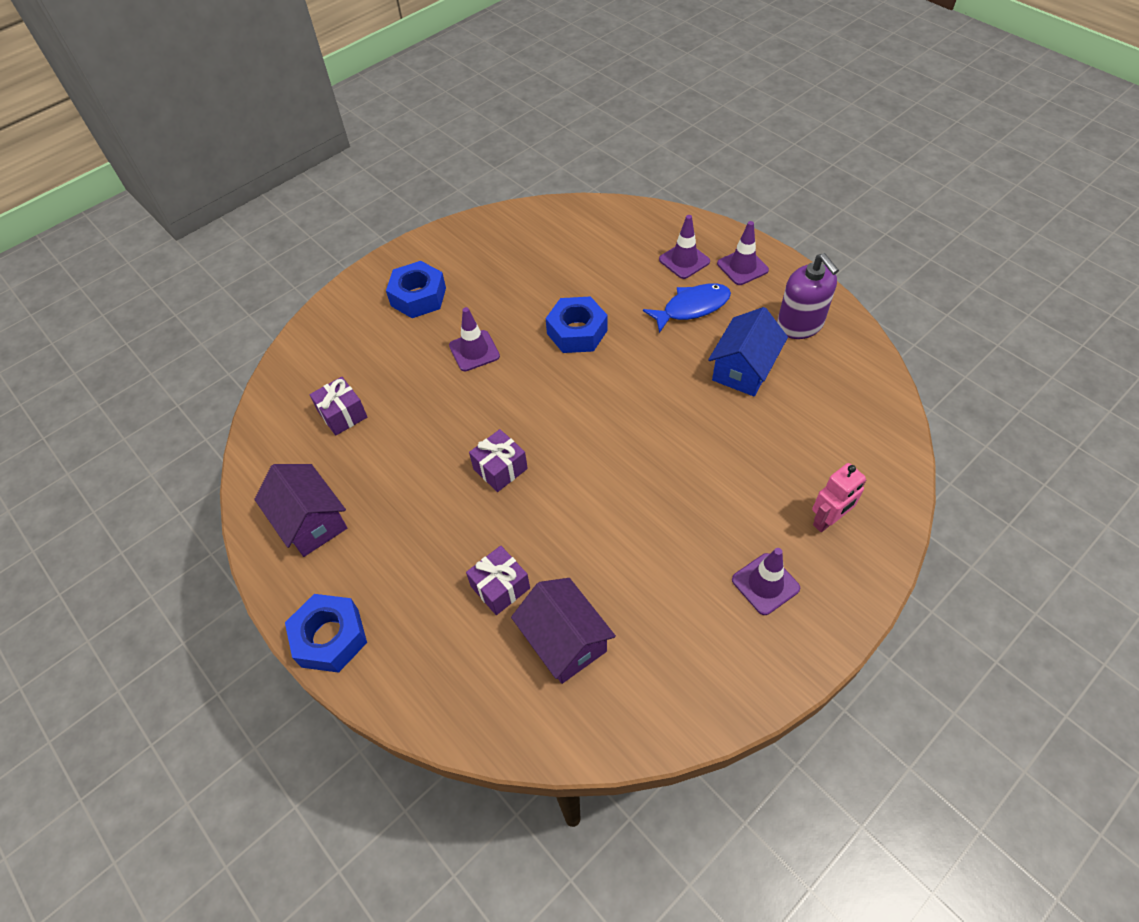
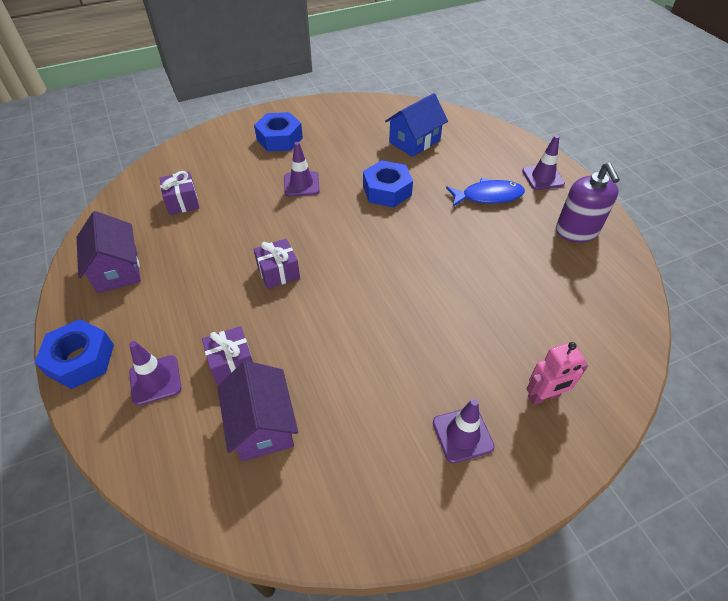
camera: 15 degrees right, 5 degrees down
(684, 260) = (496, 162): purple traffic cone -> purple traffic cone (155, 380)
(743, 369) = (513, 252): blue house -> blue house (414, 141)

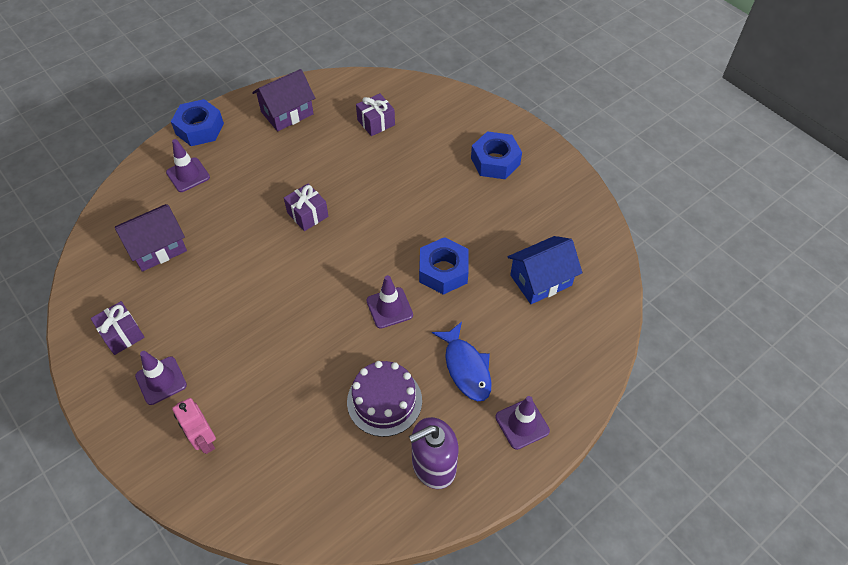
camera: 75 degrees right, 5 degrees up
(232, 363) = (208, 213): purple gift -> purple gift (122, 334)
(301, 184) = (429, 198): purple traffic cone -> purple traffic cone (389, 308)
(414, 141) = (541, 280): blue house -> blue house turned 60 degrees counterclockwise
(513, 250) = (384, 401): none -> purple cake

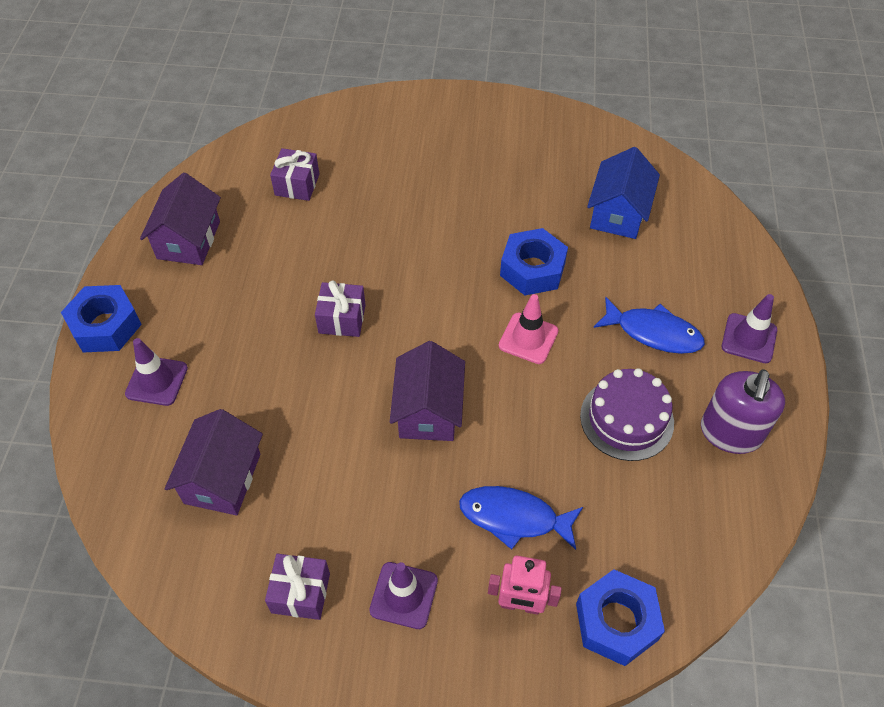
camera: 45 degrees left, 0 degrees up
(258, 394) = (514, 517): none -> blue fish
(288, 300) = (428, 410): none -> purple house
(389, 308) = (528, 338): purple traffic cone -> pink traffic cone
(495, 161) = (454, 142): blue nut -> blue nut (616, 622)

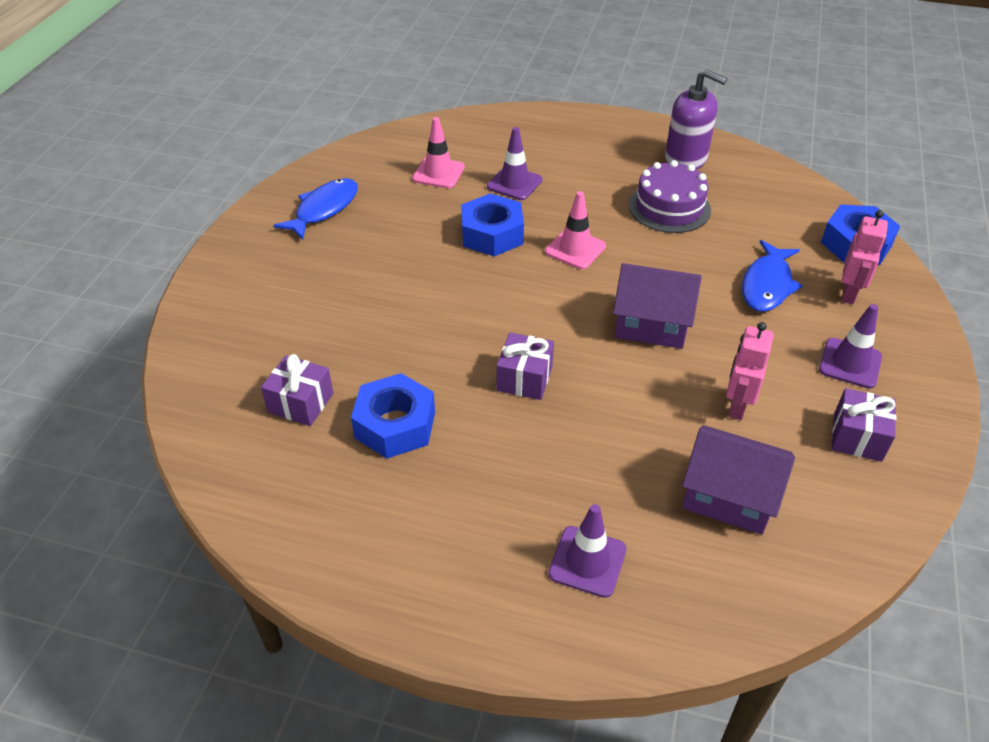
camera: 80 degrees left, 10 degrees down
(105, 326) = (485, 624): blue nut -> blue nut (395, 425)
(188, 240) = (356, 522): purple house -> none
(330, 486) = (737, 405): none -> pink robot
(618, 213) = (438, 173): blue house -> pink traffic cone
(653, 333) = (582, 178): blue fish -> blue fish (324, 209)
(749, 338) = (596, 133): purple traffic cone -> purple traffic cone (514, 183)

